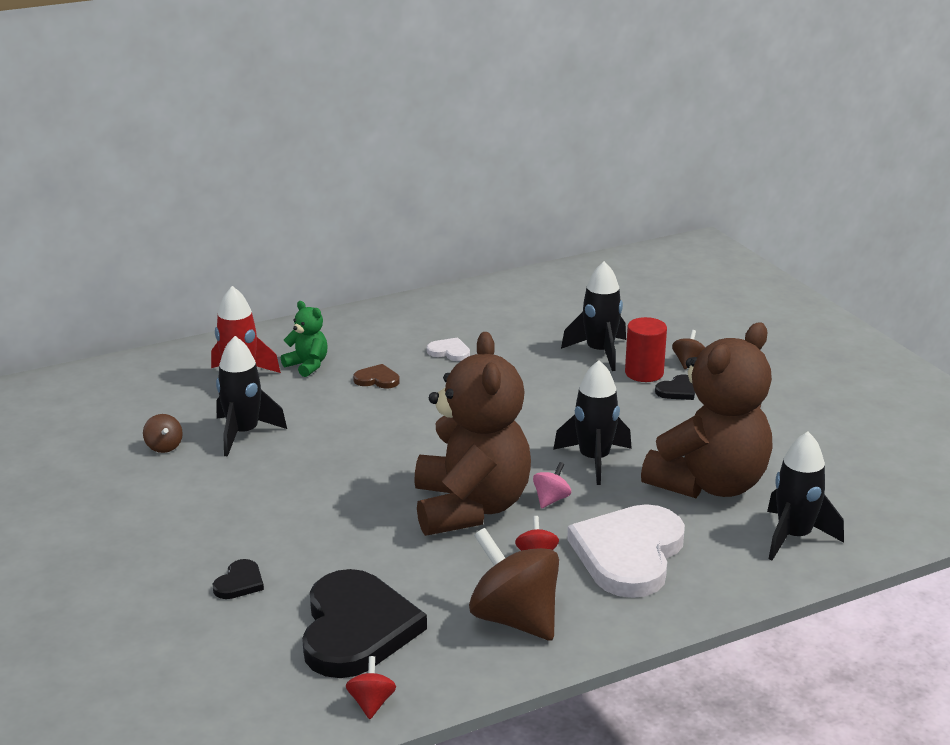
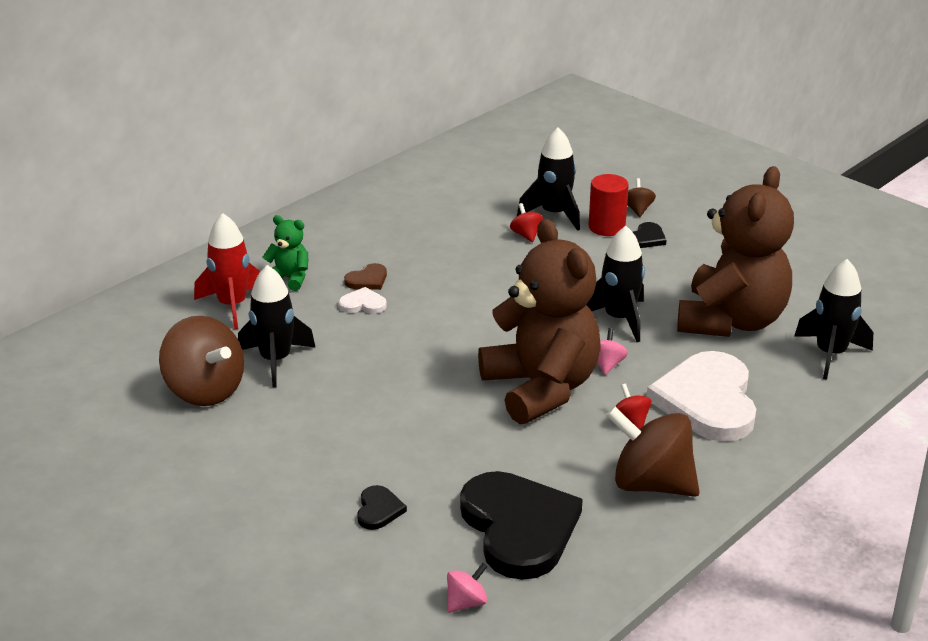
camera: 20 degrees left, 5 degrees up
(164, 447) = (205, 390): brown spinning top -> brown spinning top, size x2.23
(258, 684) = (466, 602): none -> pink spinning top
(371, 703) = (581, 593): red spinning top -> red spinning top (526, 235)
(377, 379) = (367, 280): brown heart -> brown heart turned 150 degrees clockwise
(449, 352) = (417, 239): white heart -> white heart (363, 304)

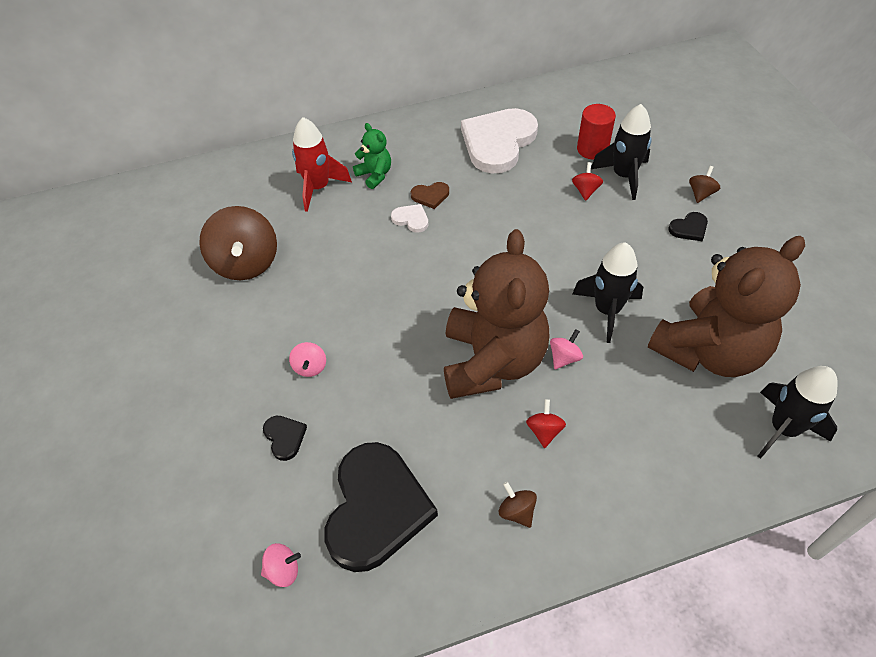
camera: 30 degrees right, 20 degrees up
(275, 360) = (312, 252): black rocket -> none
(357, 450) = (310, 367): none -> pink spinning top
(379, 510) = (284, 437): black heart -> black heart turned 60 degrees counterclockwise
(606, 227) = (660, 204): red cylinder -> red cylinder (592, 149)
(651, 484) = (516, 511): brown spinning top -> brown spinning top, size x0.45
(707, 401) = (628, 436): white heart -> white heart (498, 142)

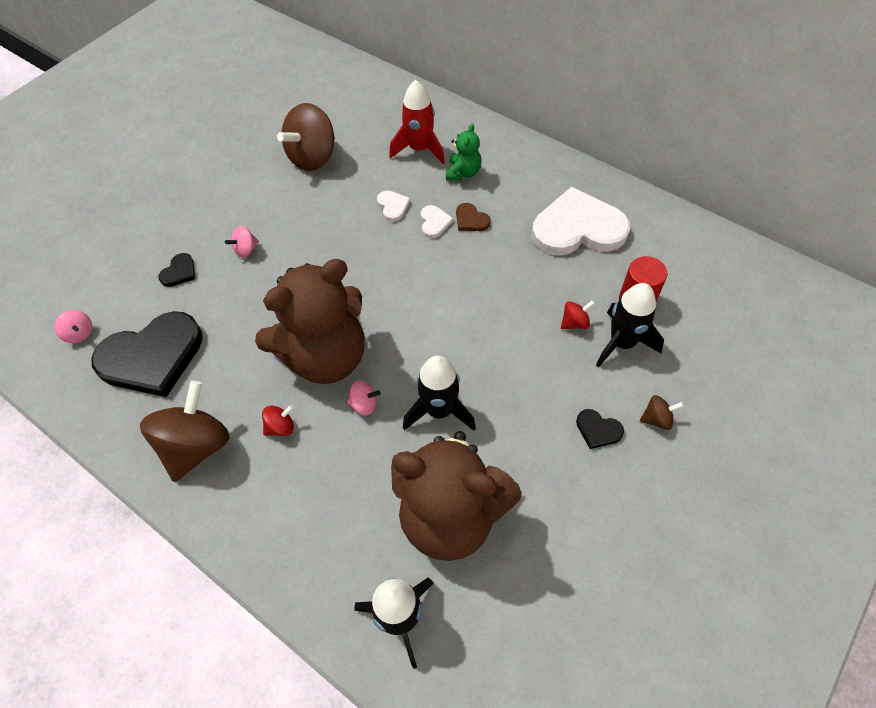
camera: 55 degrees right, 5 degrees up
(366, 236) = (393, 206): none -> white heart
(516, 511) = (196, 446): brown spinning top -> brown spinning top, size x2.23

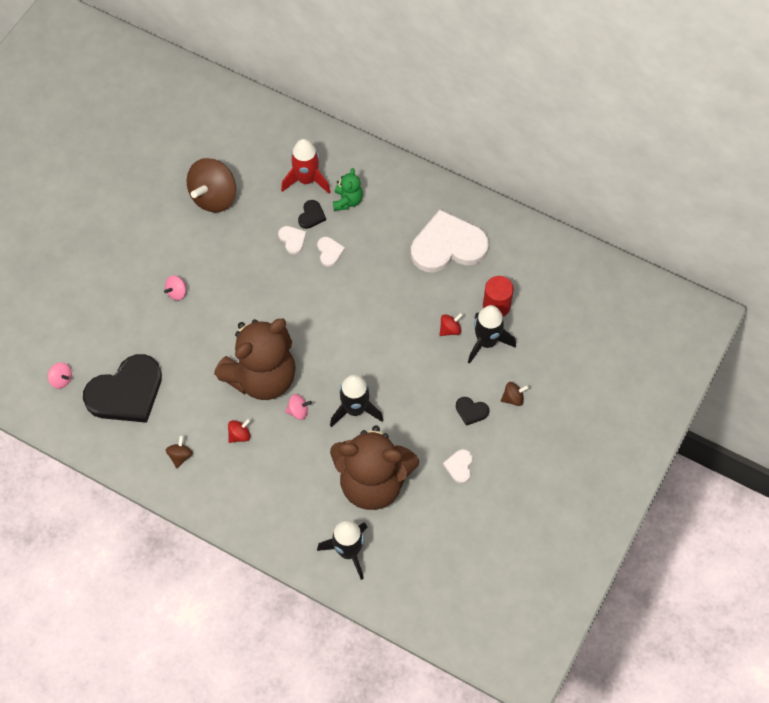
camera: 10 degrees left, 5 degrees up
(179, 272) = (126, 318): black heart -> black heart (311, 215)
(196, 446) = (180, 456): brown spinning top -> brown spinning top, size x0.45
(471, 220) = (359, 246): brown heart -> none
(577, 506) = (459, 466): none -> white heart

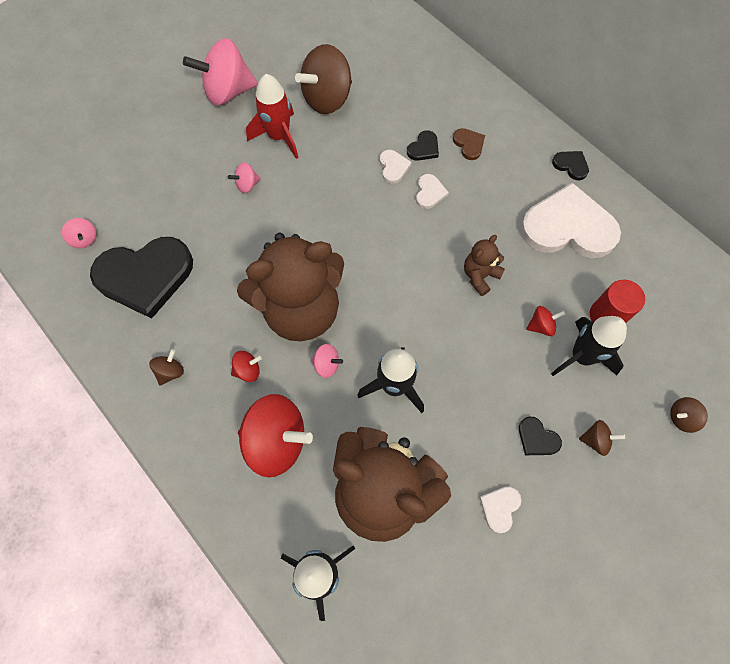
camera: 20 degrees right, 5 degrees up
(125, 217) = (228, 92): none -> pink spinning top
(282, 477) = (277, 441): none -> red spinning top
(306, 180) = (431, 110): red rocket -> red rocket (278, 137)
(347, 201) = (469, 144): green teddy bear -> brown heart
(391, 306) = (480, 276): none -> brown teddy bear
(435, 193) = (571, 165): none -> black heart
(569, 362) = (681, 418): none -> brown spinning top

